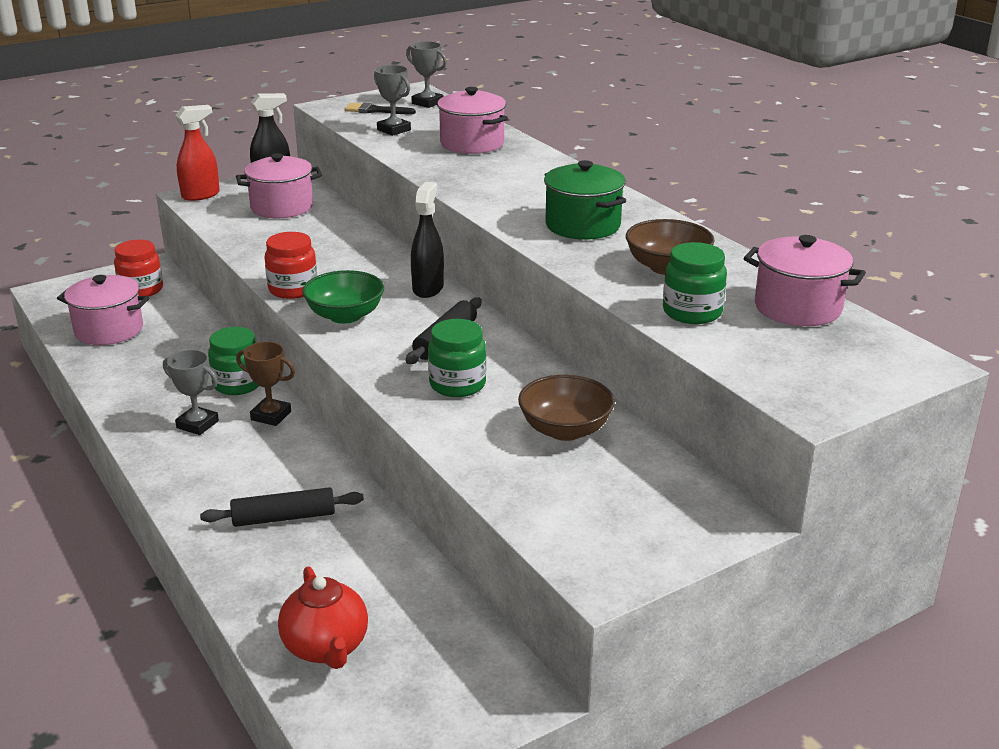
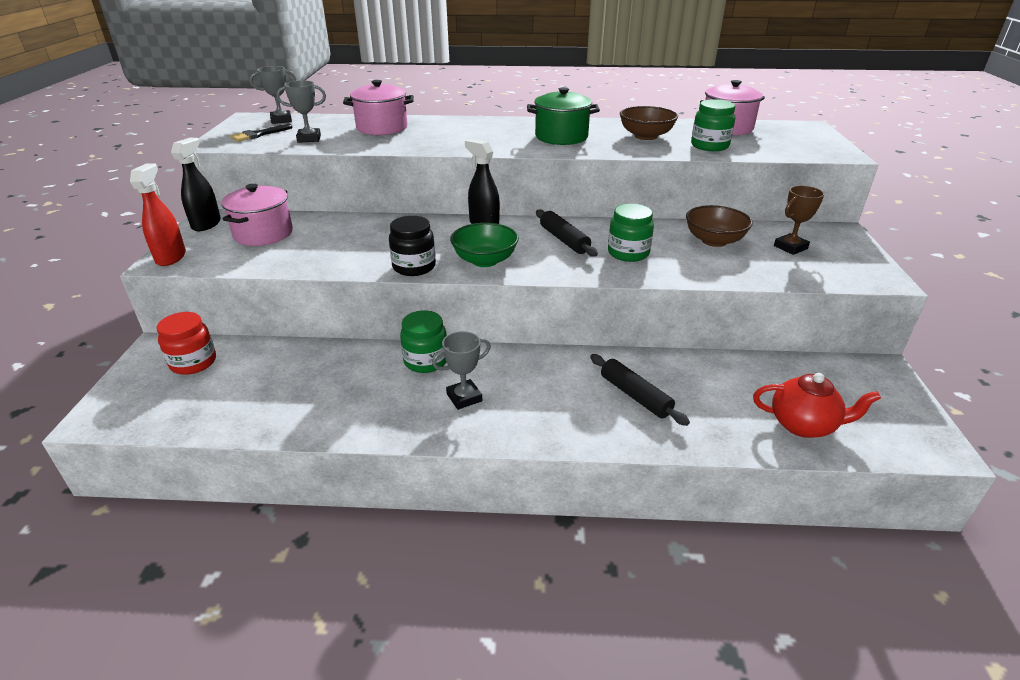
camera: 55 degrees left, 5 degrees up
(109, 330) = (240, 400): pink pot -> none
(271, 416) = (490, 360): brown trophy -> brown trophy (790, 247)
(284, 517) = (635, 396): black rolling pin -> black rolling pin turned 60 degrees counterclockwise
(293, 289) = (414, 267): red jar -> black jar

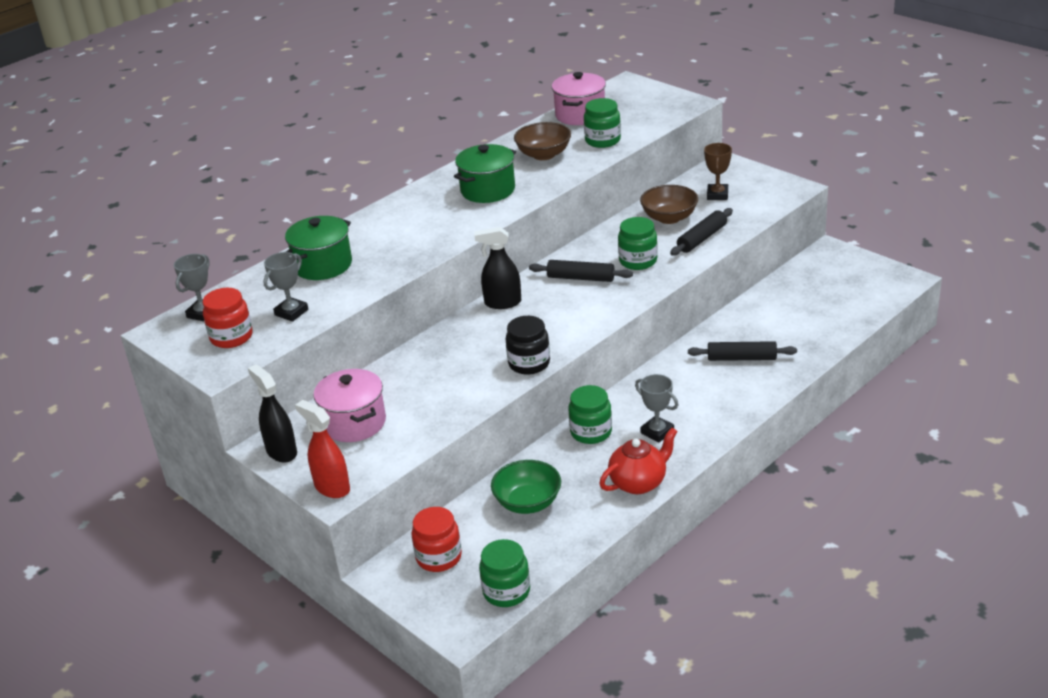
camera: 45 degrees left, 0 degrees up
(163, 418) = (506, 591): none -> green jar
(259, 134) = (231, 337): black brush -> red jar
(382, 128) = (323, 265): pink pot -> green pot
(464, 397) = (657, 432): grey trophy -> grey trophy turned 60 degrees counterclockwise
(485, 260) = (563, 327): green bowl -> green bowl (528, 503)
(713, 267) = (702, 238): none -> black rolling pin
(803, 425) = (839, 311): red teapot -> red teapot (639, 482)

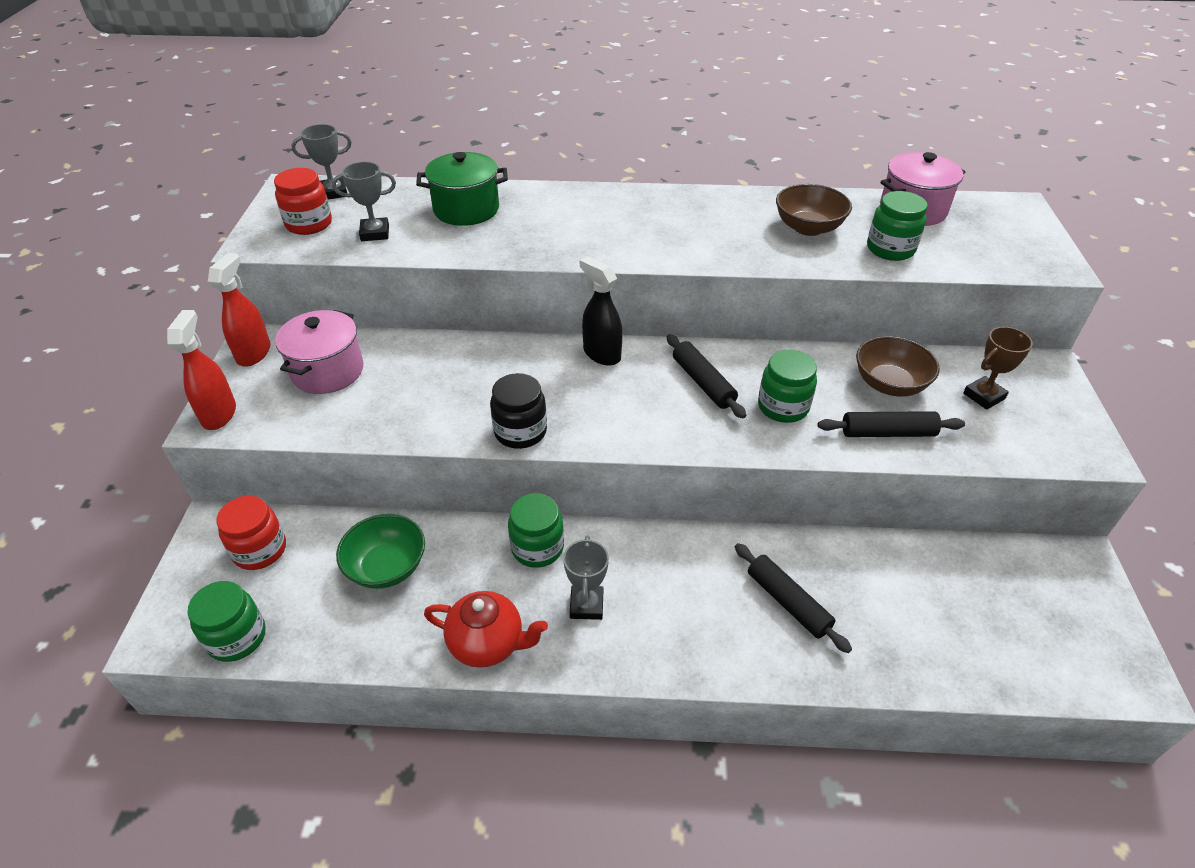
camera: 45 degrees right, 10 degrees up
(281, 451) = (254, 353): black spray bottle -> red spray bottle
(488, 190) = (699, 229): green pot -> none

